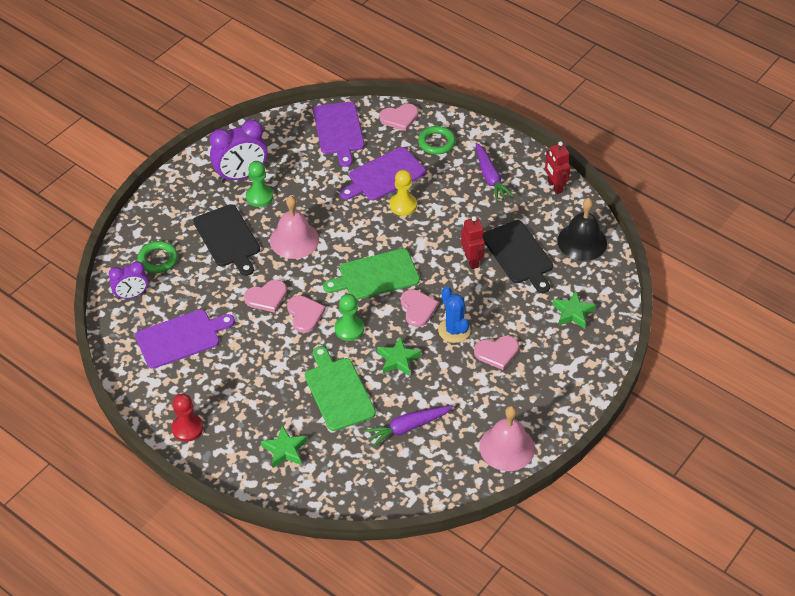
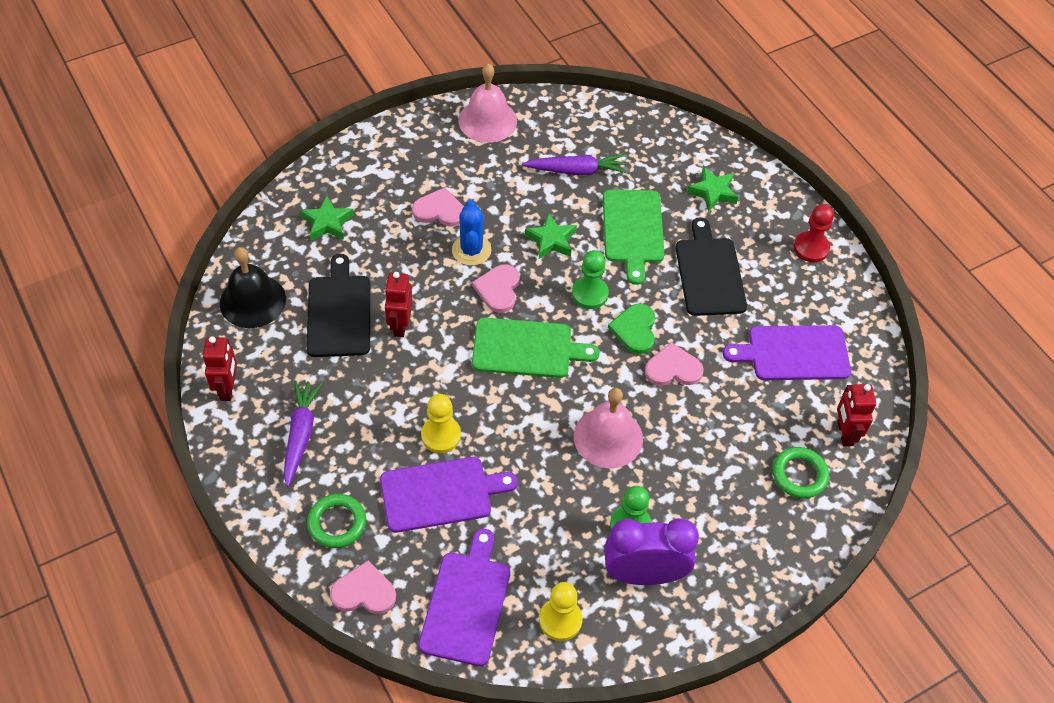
camera: 160 degrees left, 5 degrees up
(132, 295) = (844, 434): purple clock -> red robot
(228, 238) = (696, 472): black cutting board -> black cutting board (709, 273)
(281, 140) = (560, 620): none -> yellow pawn
(305, 314) = (635, 330): pink heart -> green heart

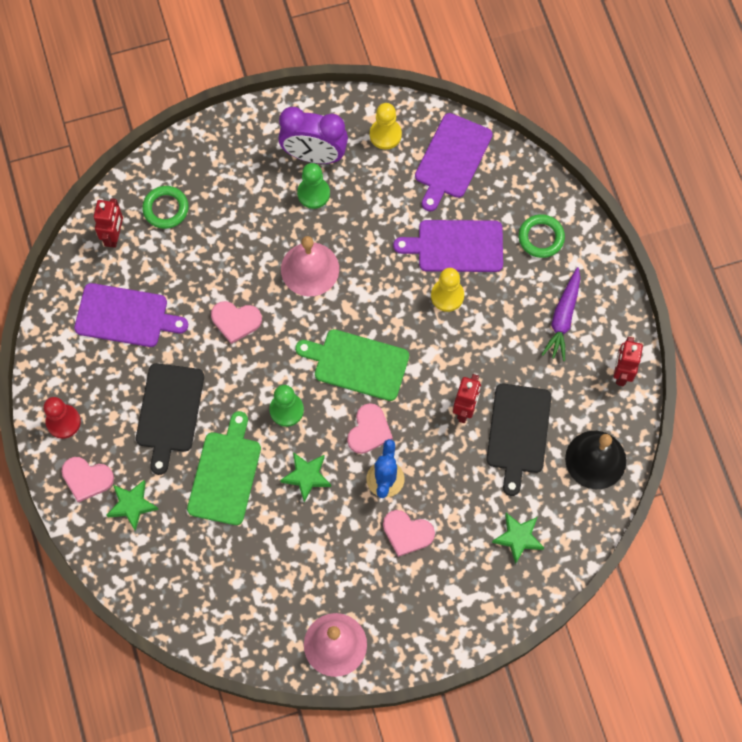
camera: 165 degrees left, 15 degrees up
(364, 592) = (526, 181): pink heart -> pink heart (86, 478)
(576, 170) = (259, 558): purple carrot -> none
(635, 330) = (257, 365): green heart -> none

